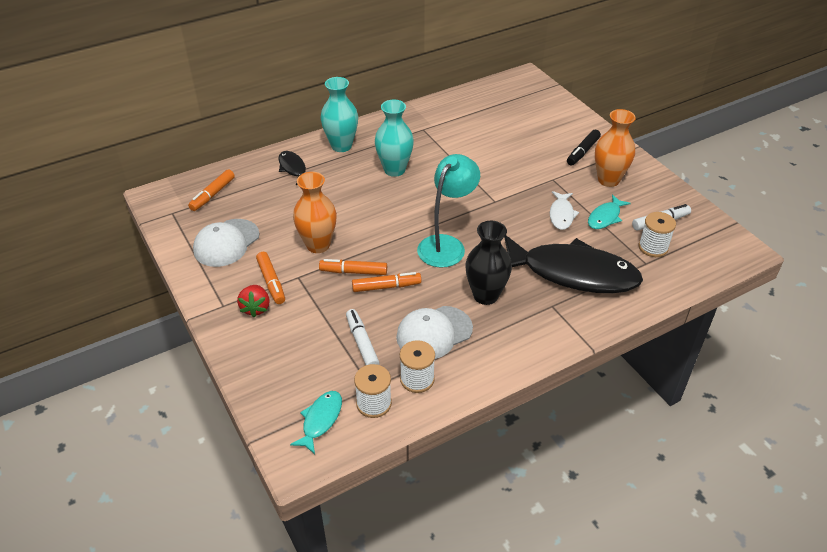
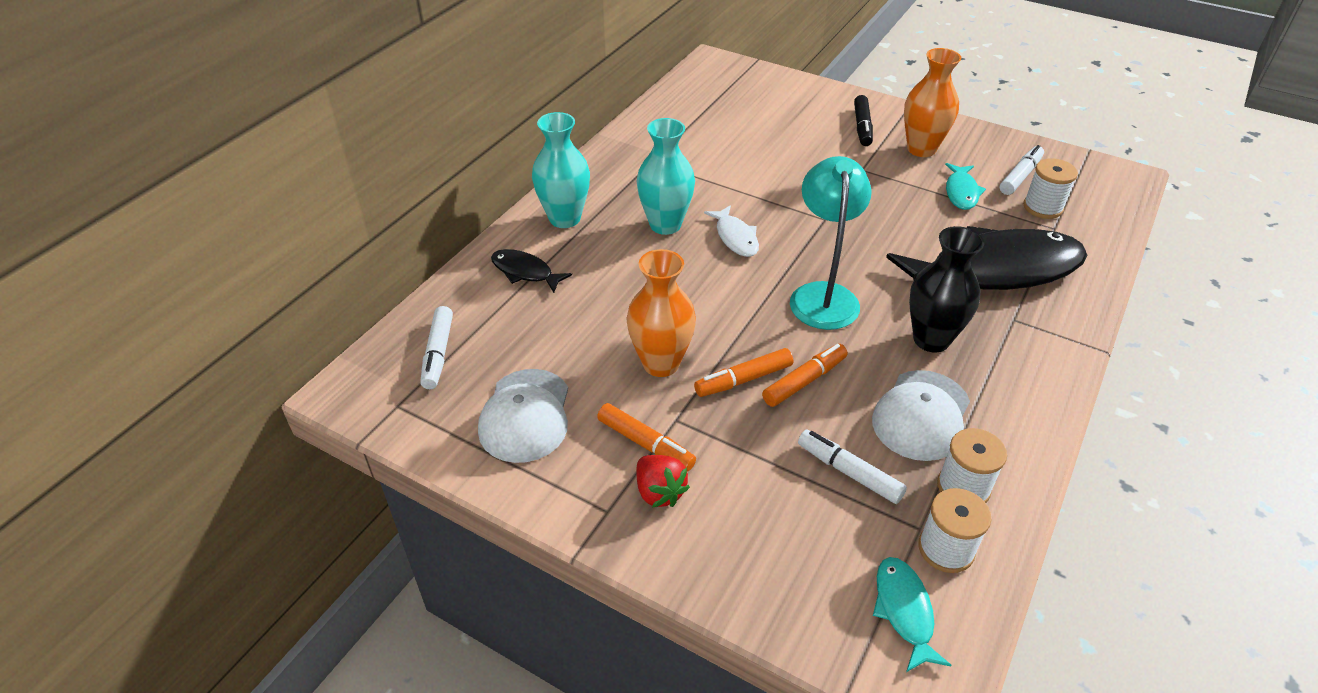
camera: 30 degrees left, 0 degrees up
(213, 194) = (438, 353): orange marker -> white marker
(561, 214) = (913, 207): white fish -> white fish (735, 237)

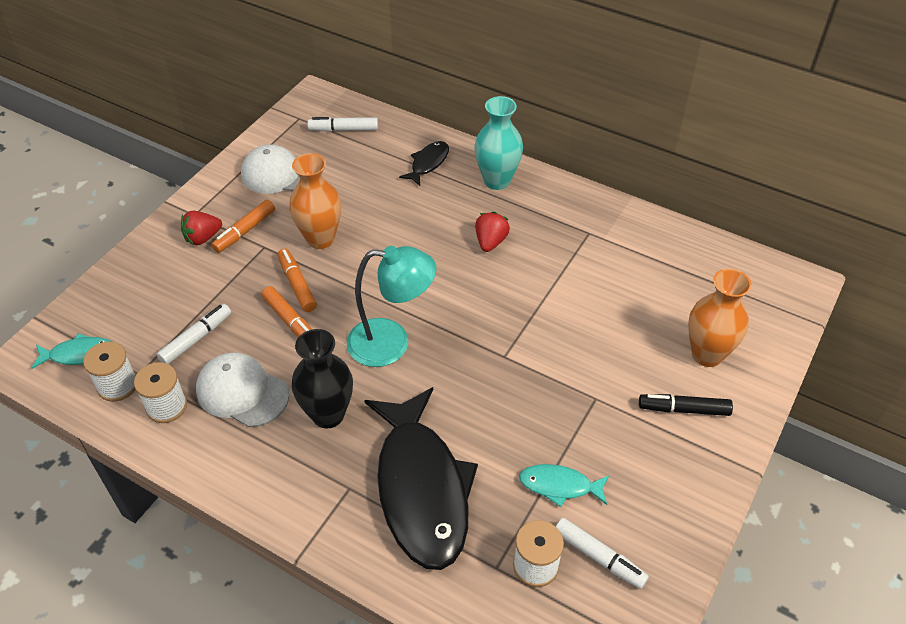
camera: 90 degrees right, 5 degrees up
(665, 225) = (490, 242): turquoise vase -> red strawberry
(735, 237) = (473, 288): white fish -> none
(921, 149) = (645, 462): orange vase -> orange vase (707, 354)

